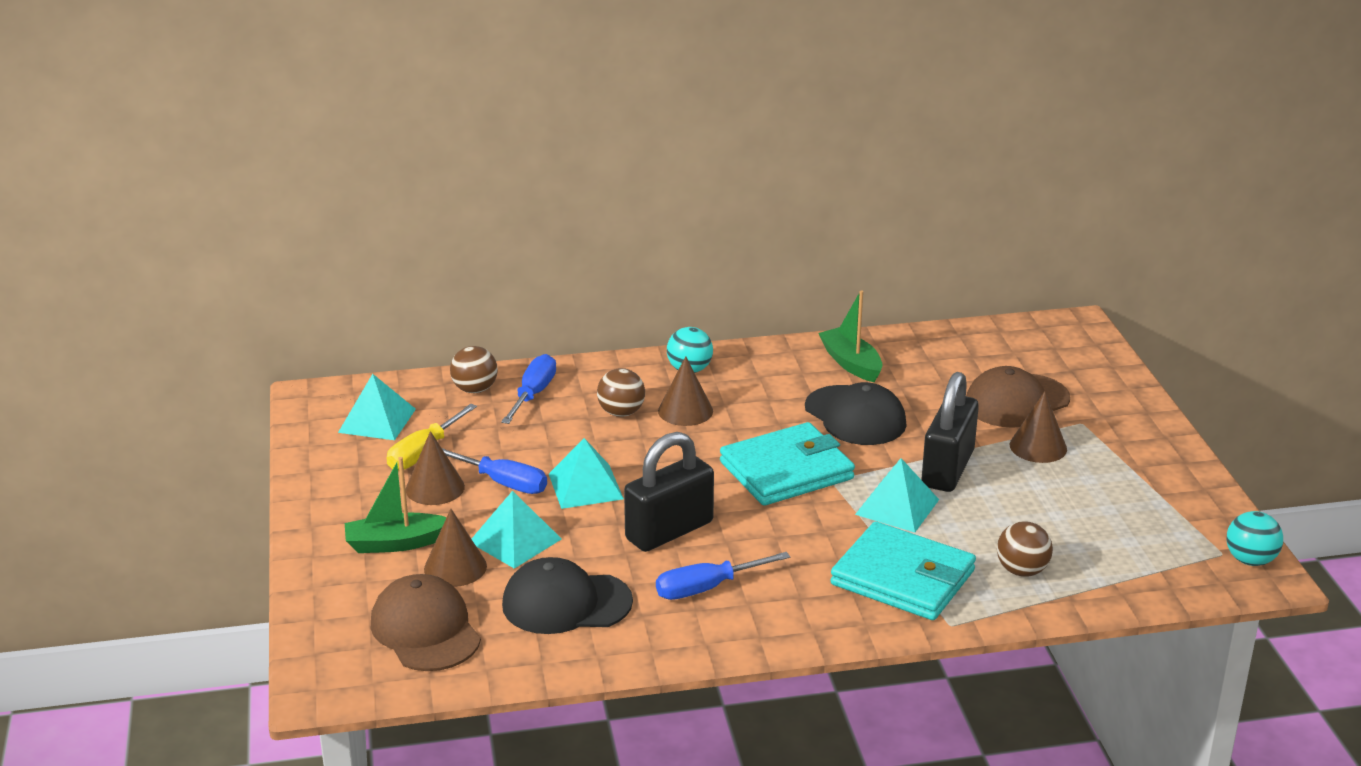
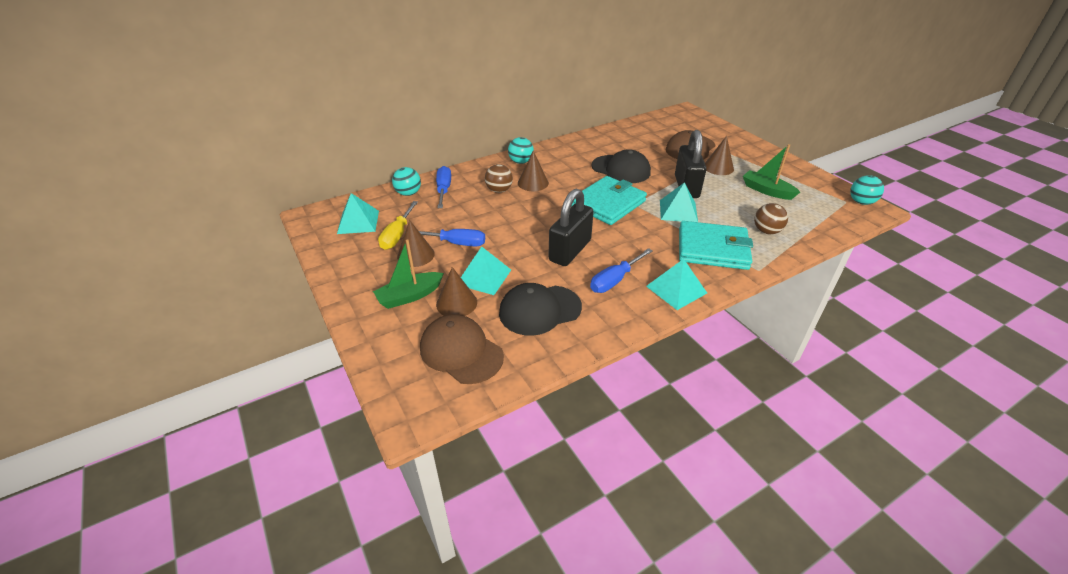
camera: 20 degrees left, 10 degrees up
(475, 389) = (408, 193): brown ball -> turquoise ball
(585, 486) = (505, 235): turquoise pyramid -> turquoise pyramid (676, 289)
(851, 363) = (599, 145): green boat -> green boat (766, 191)

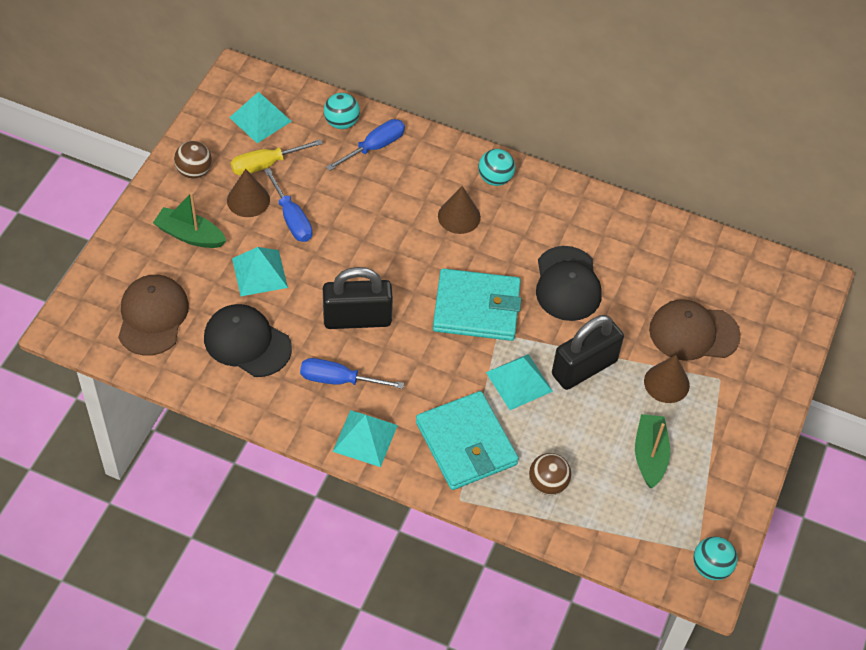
camera: 50 degrees right, 15 degrees up
(456, 303) = (208, 275): brown cone -> none
(499, 190) = (416, 195): brown ball -> brown ball (194, 171)

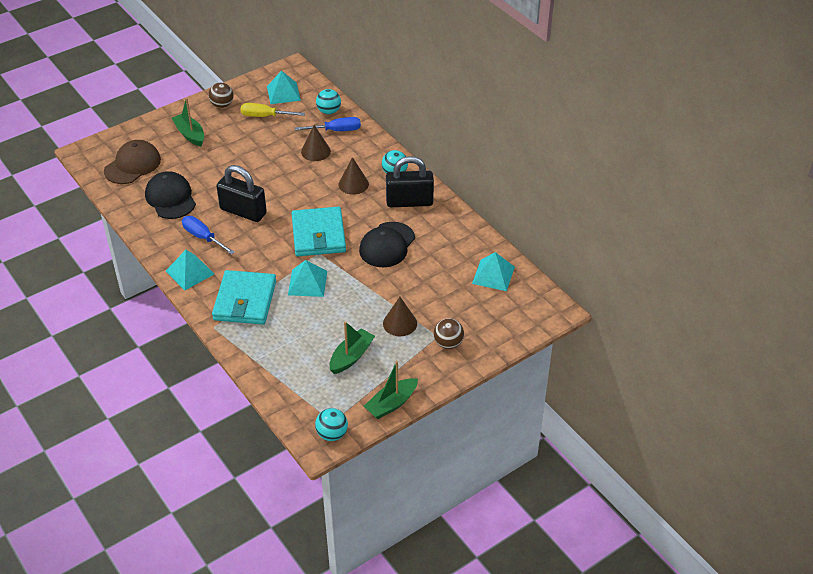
camera: 35 degrees right, 10 degrees down
(248, 200) = (238, 129): brown cone -> brown cone (315, 151)
(259, 272) = (210, 167): turquoise pyramid -> turquoise pyramid (493, 275)
(291, 218) = (254, 147): blue screwdriver -> none
(476, 308) = (318, 235): turquoise wallet -> turquoise wallet turned 45 degrees clockwise
(547, 483) = (273, 343): brown ball -> brown ball (448, 343)
(584, 368) = (355, 293): black padlock -> black padlock (409, 202)
(693, 333) = (444, 304): brown cap -> none
(742, 493) = (391, 404): none -> green boat

